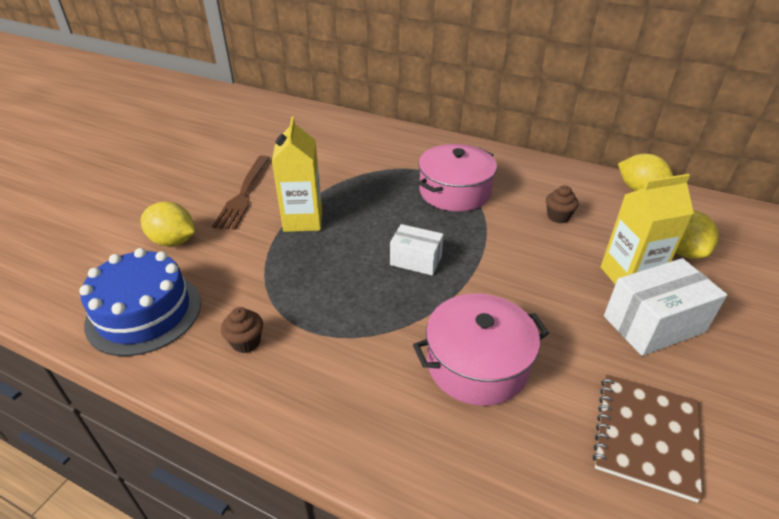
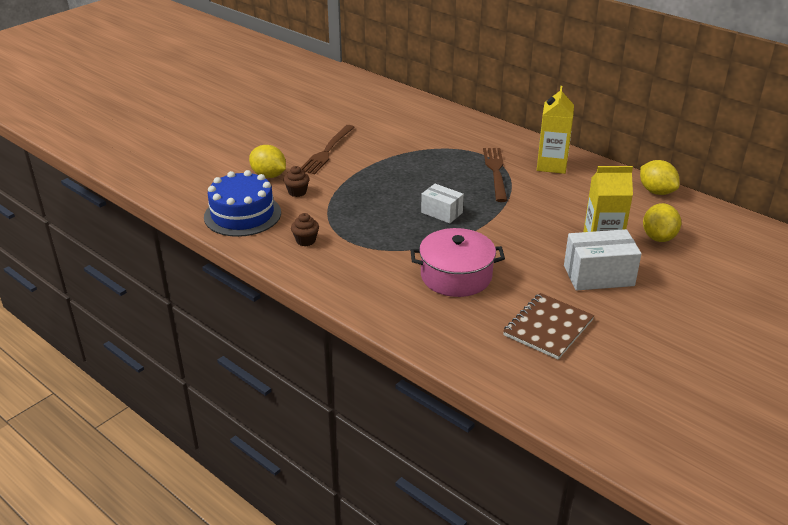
camera: 15 degrees right, 5 degrees down
(303, 220) = (367, 175): yellow carton -> yellow carton (551, 165)
(454, 192) = (495, 172): pink pot -> brown fork
(558, 216) = (571, 200): brown cupcake -> brown cupcake (297, 192)

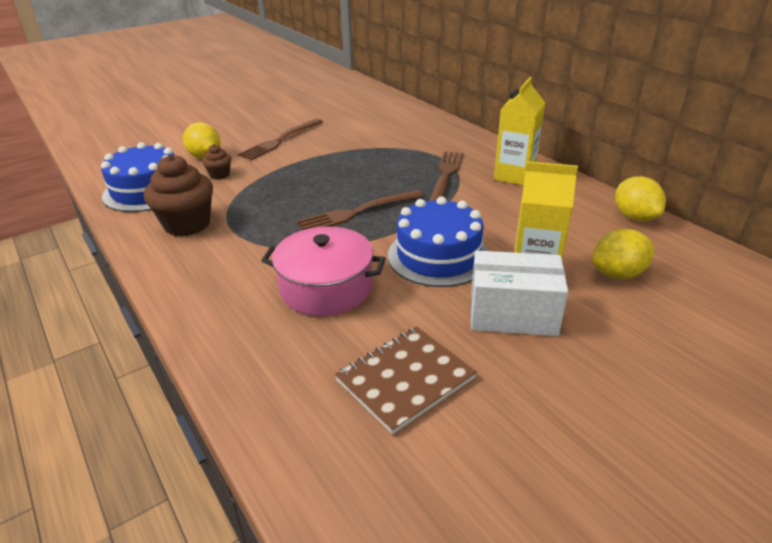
camera: 15 degrees right, 0 degrees up
(305, 240) = (187, 224): brown cupcake -> brown cupcake, size x2.00
(441, 213) = (357, 212): white box -> brown fork
(525, 240) = (438, 256): none -> blue cake
(658, 237) = (618, 274): yellow lemon -> yellow lemon turned 45 degrees clockwise

